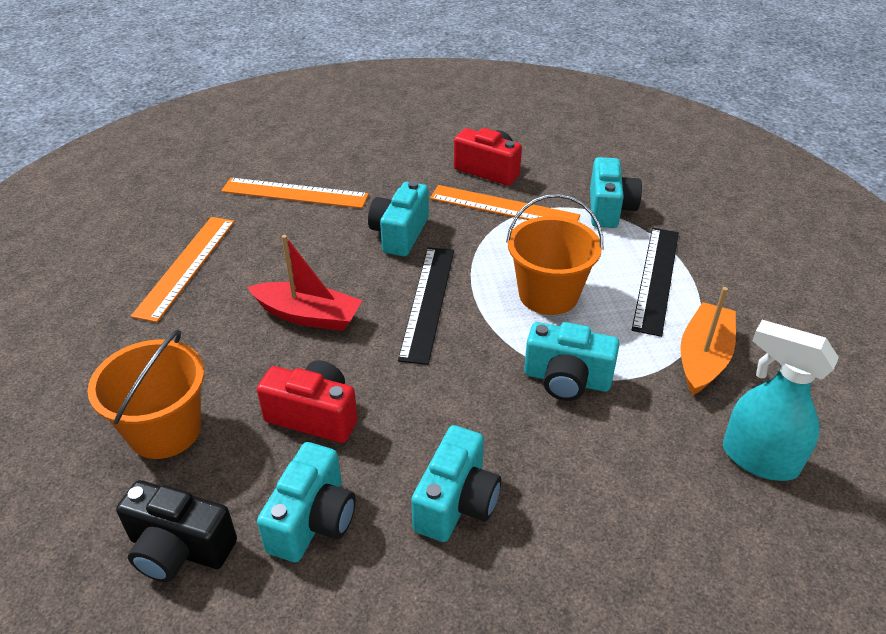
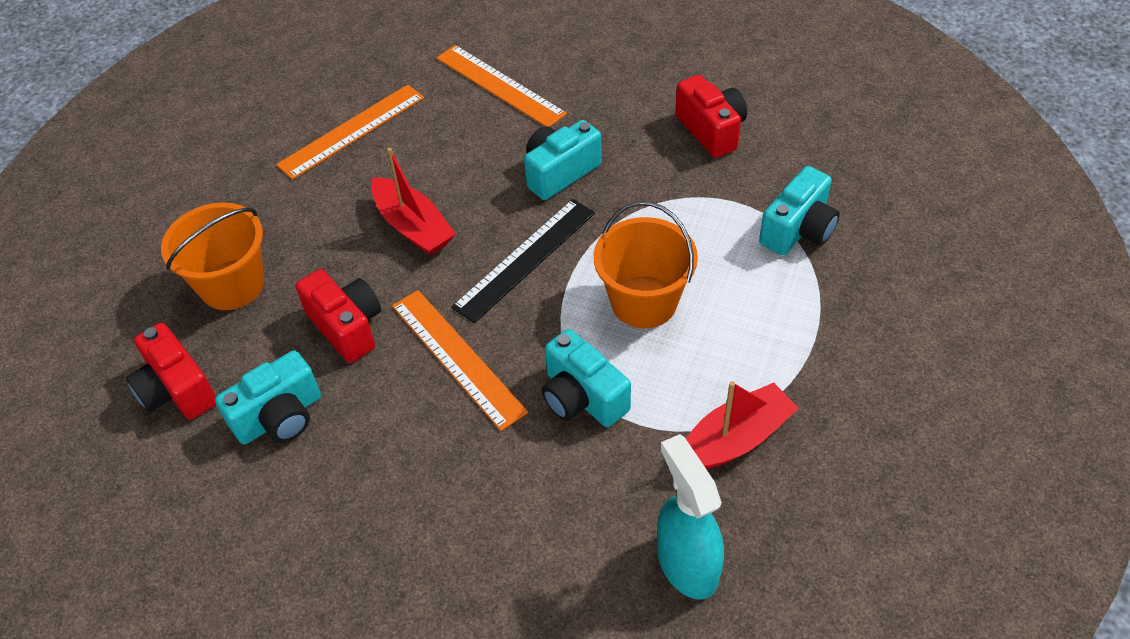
camera: 35 degrees right, 10 degrees up
(179, 549) = (177, 390): black camera -> red camera
(456, 502) = (394, 460): turquoise camera -> none
(503, 207) = (687, 182): orange ruler -> orange ruler (457, 357)
(656, 279) = (770, 333): black ruler -> none
(703, 357) = (734, 440): orange boat -> red boat

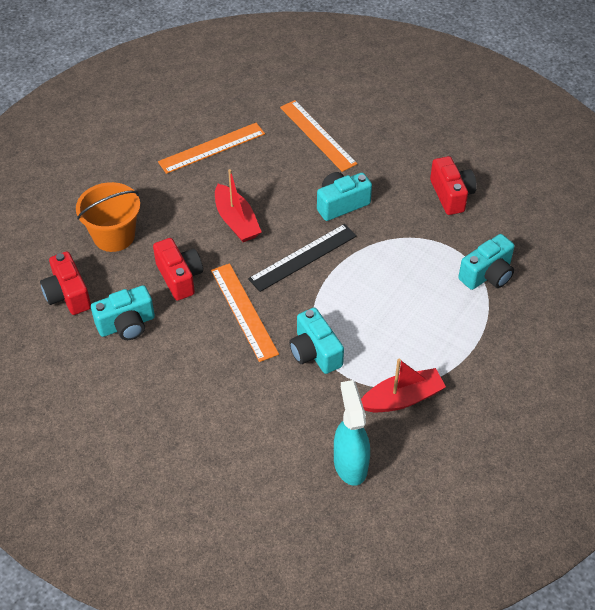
camera: 10 degrees right, 0 degrees up
(644, 302) = (371, 301): orange bucket -> none

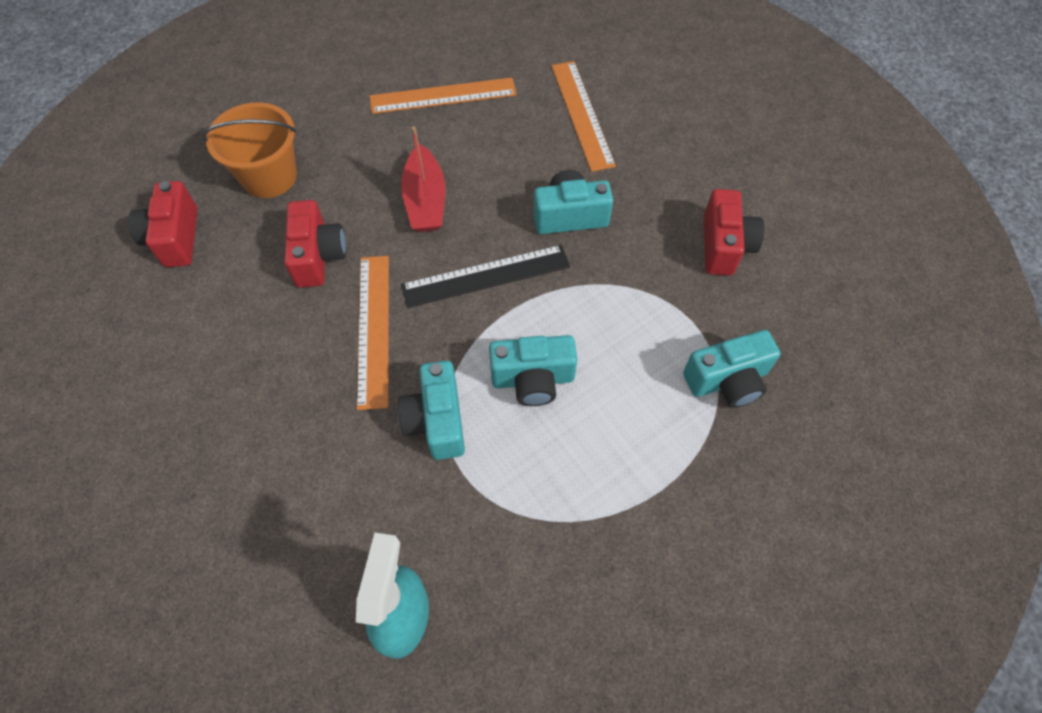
camera: 20 degrees right, 10 degrees up
(126, 324) = (221, 301): turquoise camera -> turquoise camera (533, 379)
(402, 398) = (524, 536): red boat -> none

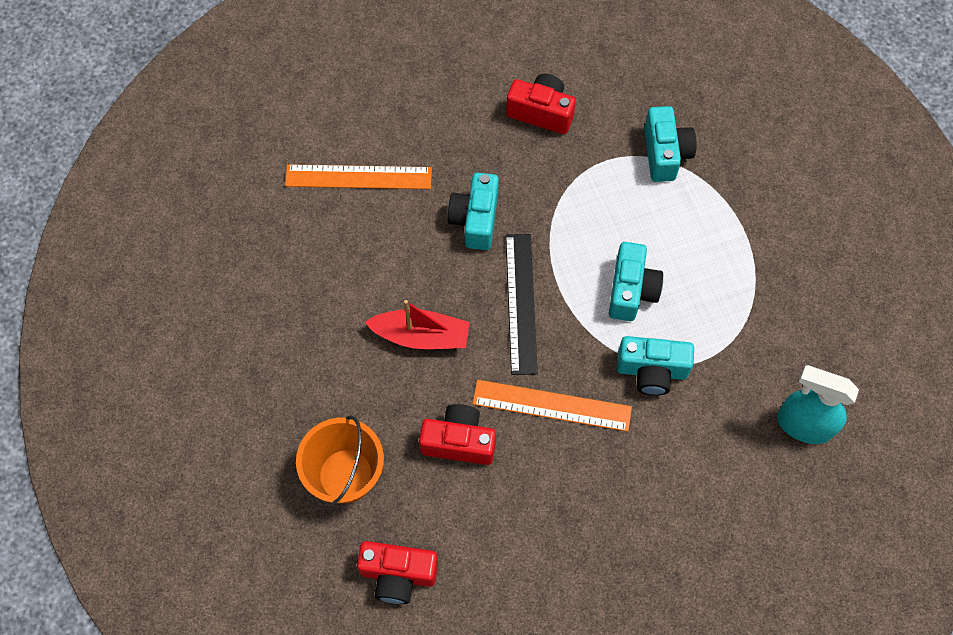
camera: 75 degrees left, 5 degrees up
(443, 96) = (291, 293): orange ruler -> none

